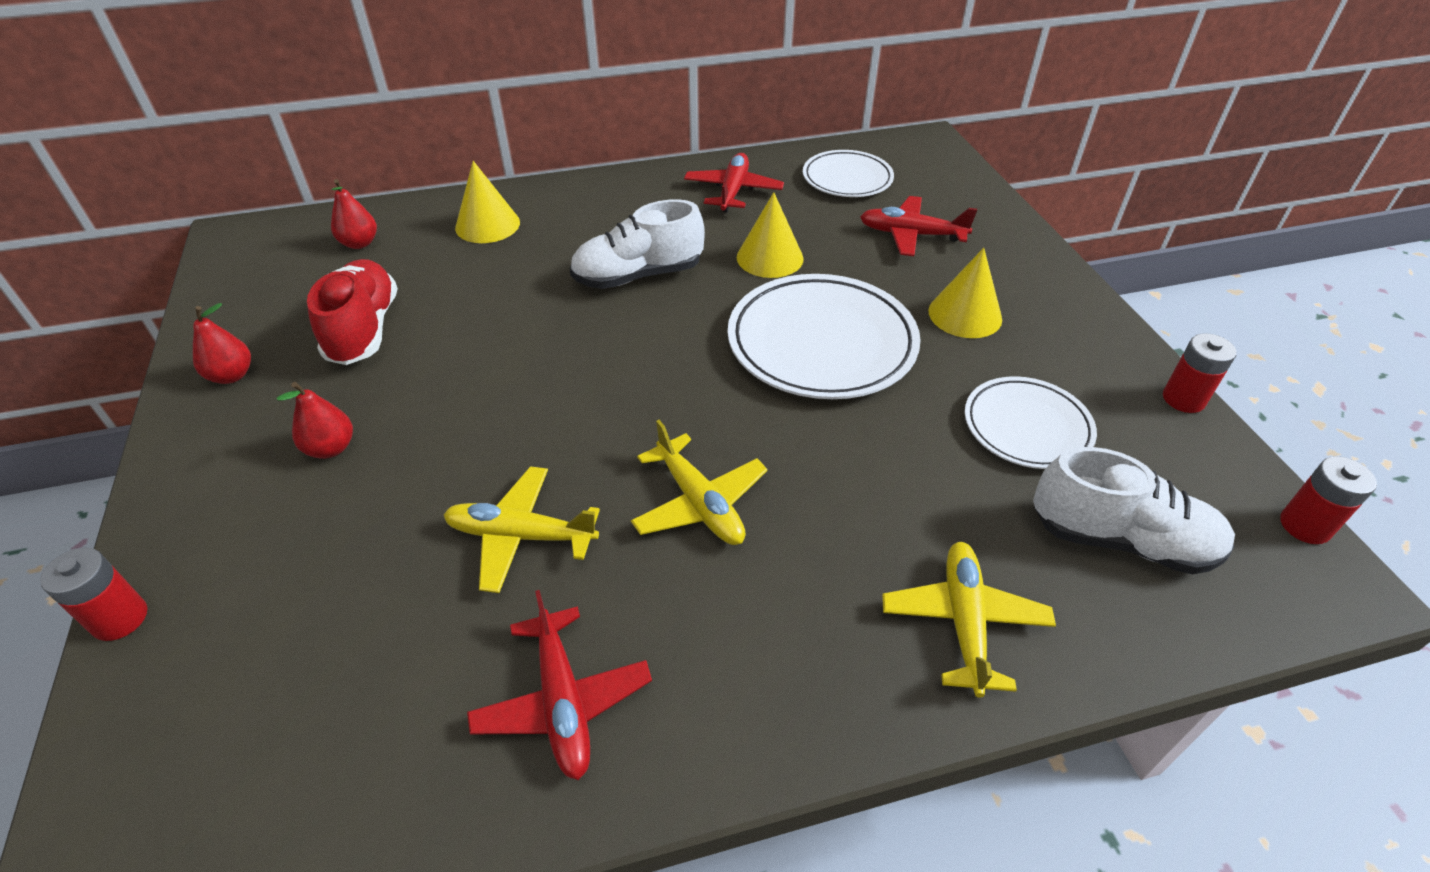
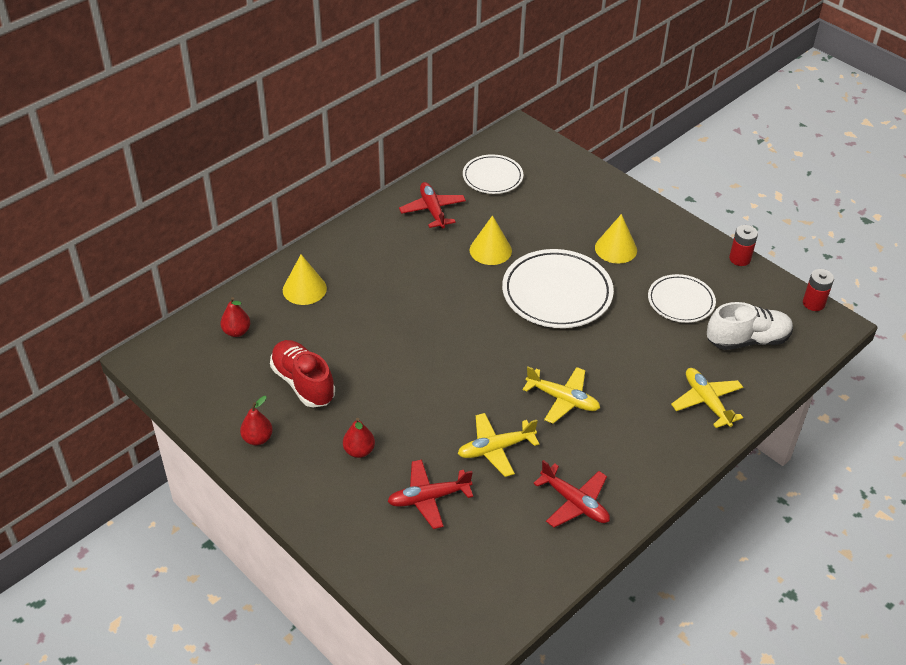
camera: 30 degrees left, 0 degrees up
(120, 618) = (347, 564): red battery -> none
(638, 276) = (427, 289): white shoe -> none
(911, 235) = (556, 206): red plane -> red plane (428, 498)

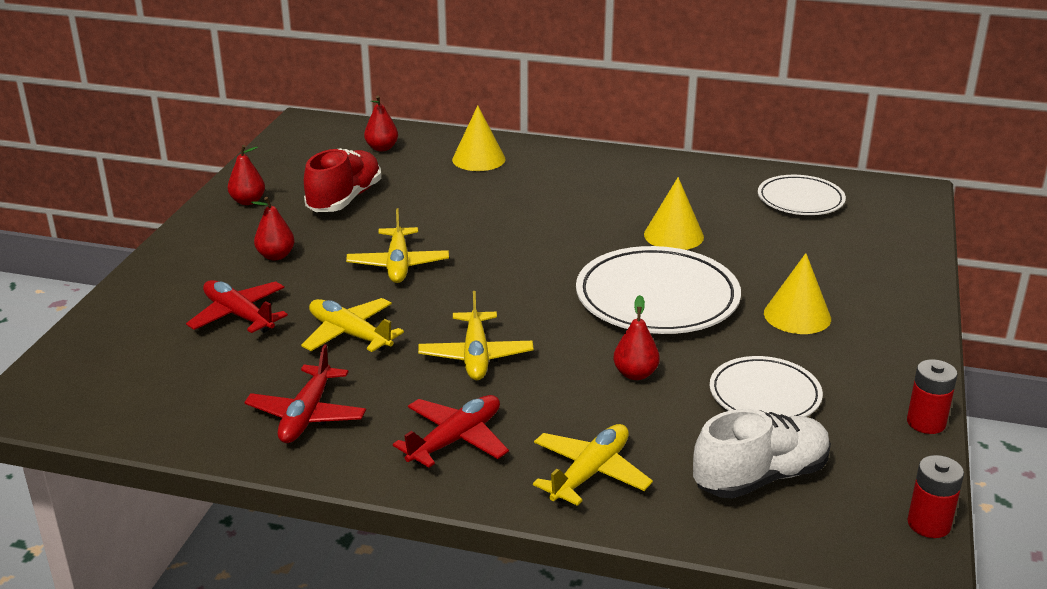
camera: 60 degrees right, 15 degrees down
(424, 391) = (398, 264): none -> yellow plane
(432, 210) = (690, 184): red plane -> red plane (455, 439)
(628, 341) = (635, 374): none -> red pear
(747, 340) = (760, 477): white shoe -> white shoe turned 75 degrees counterclockwise

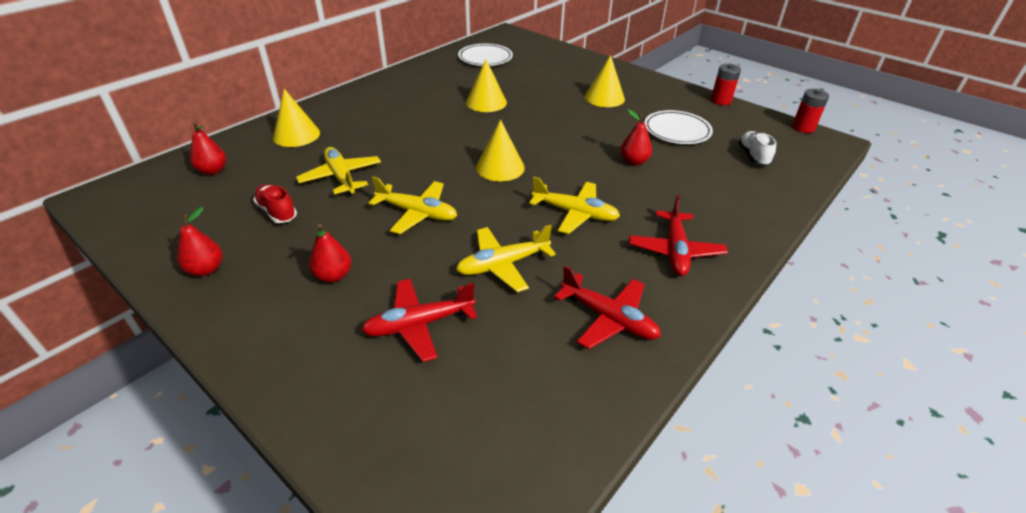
camera: 65 degrees left, 10 degrees up
(344, 199) = (277, 212): red shoe -> red shoe, size x0.59
(455, 439) = (675, 251): red plane -> red plane turned 150 degrees counterclockwise
(528, 285) = (500, 167): none -> yellow cone
(590, 473) = (732, 208): yellow plane -> yellow plane (341, 177)
(657, 298) = (554, 129): white plate -> none
(760, 477) = (753, 156): white shoe -> white shoe, size x0.59

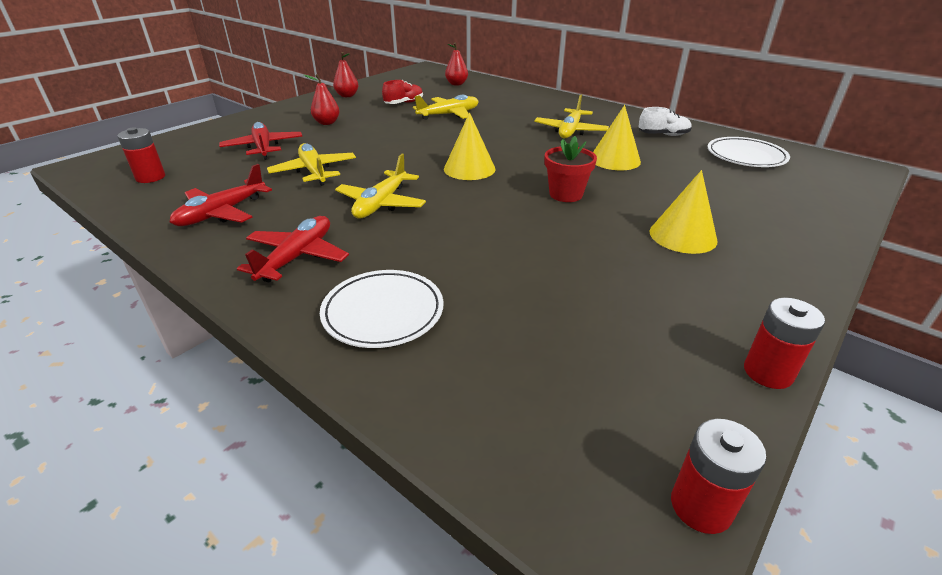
camera: 90 degrees right, 5 degrees down
(296, 135) = (512, 97): yellow cone -> none
(417, 213) = (395, 140): yellow plane -> yellow plane (570, 131)
(515, 426) = (150, 177): none -> red battery
(550, 128) = (566, 194): none -> red flower pot
(634, 161) = (492, 246): red pear -> none
(675, 251) = (297, 257): red plane -> red plane turned 105 degrees clockwise
(677, 131) = (598, 294): white plate -> white plate (383, 312)
(753, 156) = (529, 373): white shoe -> white shoe (663, 135)

